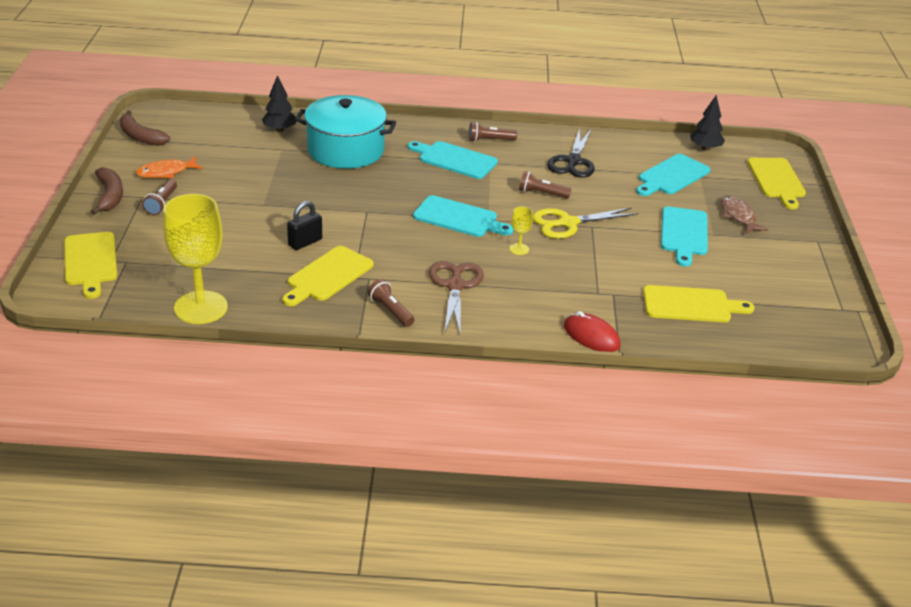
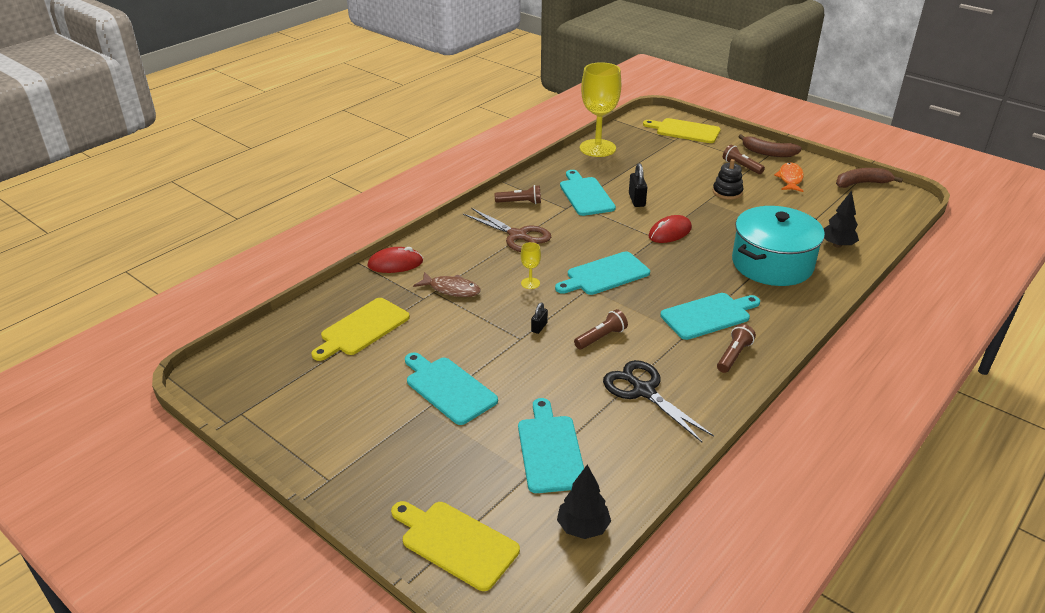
camera: 130 degrees right, 0 degrees up
(232, 198) = (727, 192): none -> black stacking toy
(327, 276) = (585, 195): yellow cutting board -> turquoise cutting board
(349, 207) = (670, 232): none -> red mouse
(568, 223) = (539, 327): yellow scissors -> black padlock
(738, 216) = (431, 449): brown fish -> brown fish (451, 289)

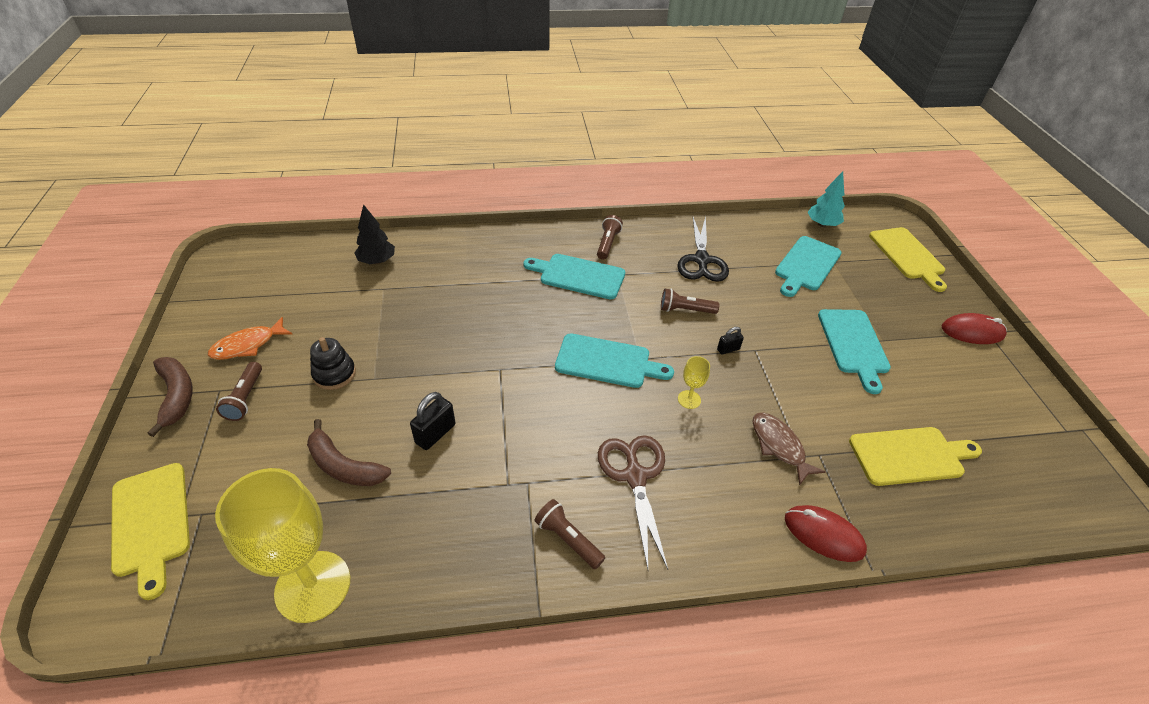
camera: 140 degrees left, 10 degrees up
(583, 527) = (822, 224): black tree -> turquoise tree
(585, 195) = (474, 489): turquoise cutting board -> none
(670, 232) = (477, 366): red mouse -> red mouse (972, 332)
(733, 356) = (607, 244): brown flashlight -> brown flashlight turned 120 degrees clockwise
(772, 264) = (456, 280): turquoise pot -> none
(862, 183) = (213, 294): brown banana -> brown banana (343, 465)

